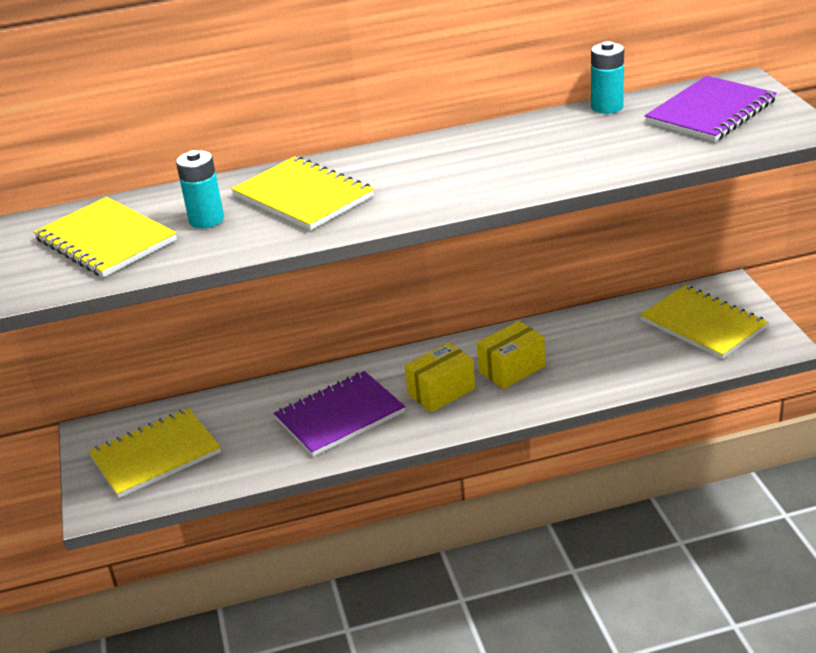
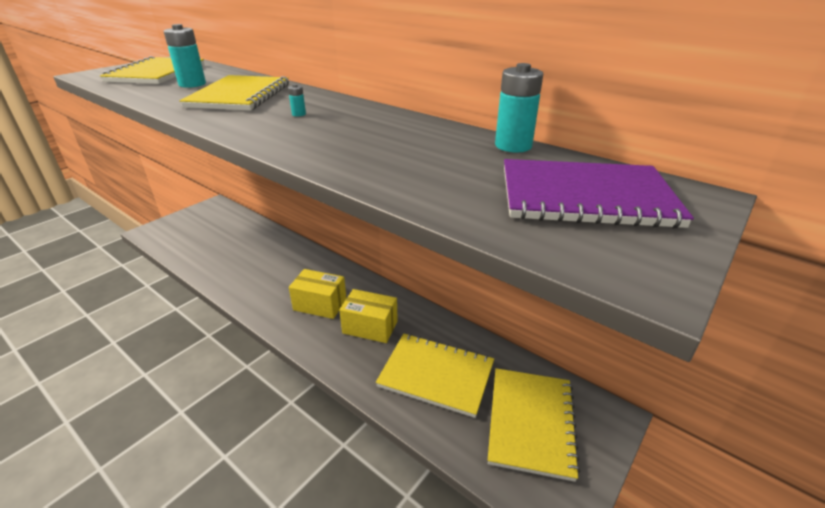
camera: 50 degrees right, 0 degrees up
(155, 455) = (201, 229): yellow notebook -> yellow notebook (436, 375)
(340, 416) = (268, 274): purple notebook -> none
(415, 175) = (299, 114): none -> turquoise battery

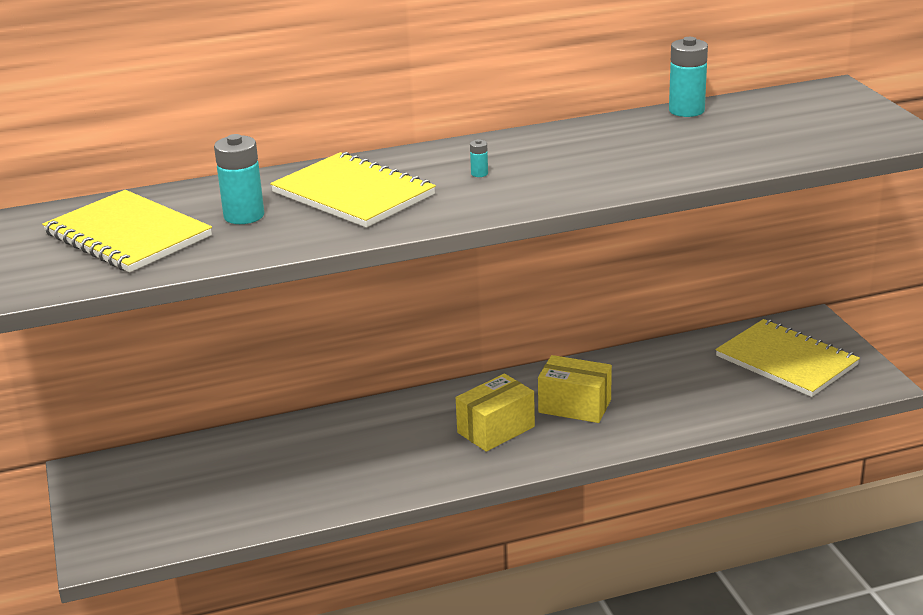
camera: 55 degrees left, 5 degrees down
(370, 327) = (574, 406): yellow box -> yellow box turned 60 degrees clockwise
(436, 375) = (687, 388): yellow notebook -> none
(585, 196) = (802, 117): purple notebook -> none

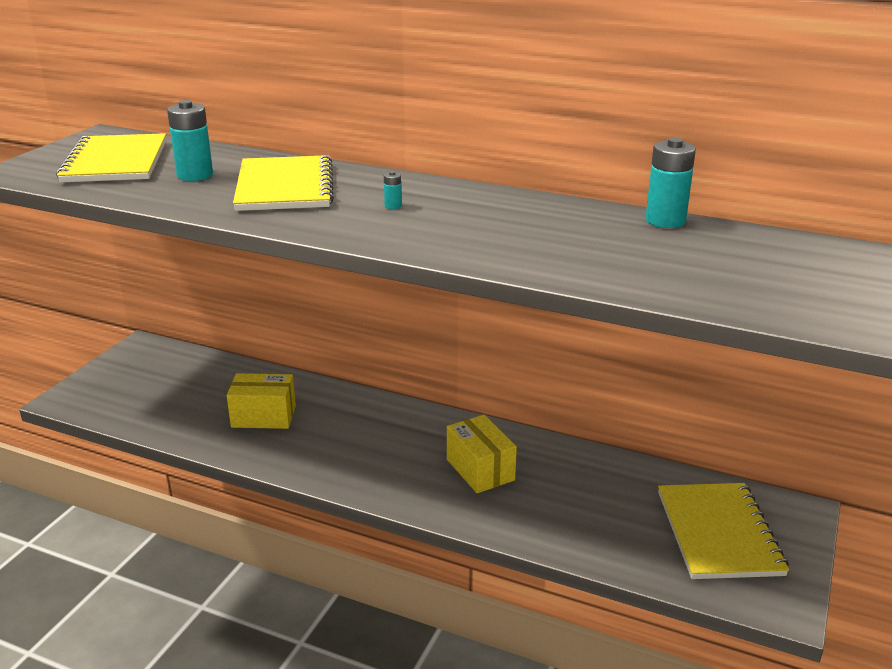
camera: 40 degrees right, 0 degrees up
(496, 430) = (398, 455): yellow box -> yellow box (263, 416)

